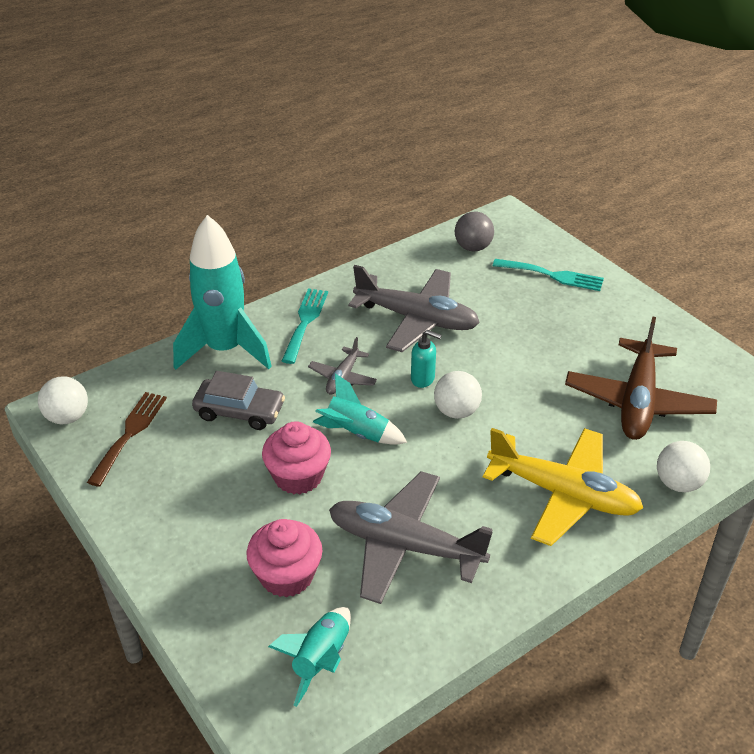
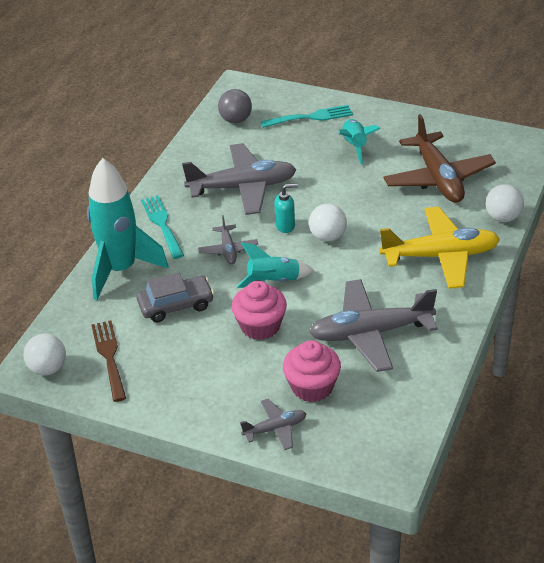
camera: 30 degrees left, 0 degrees up
(205, 603) = (275, 429): none -> grey plane
(321, 660) = (380, 420): turquoise rocket -> turquoise rocket (355, 146)

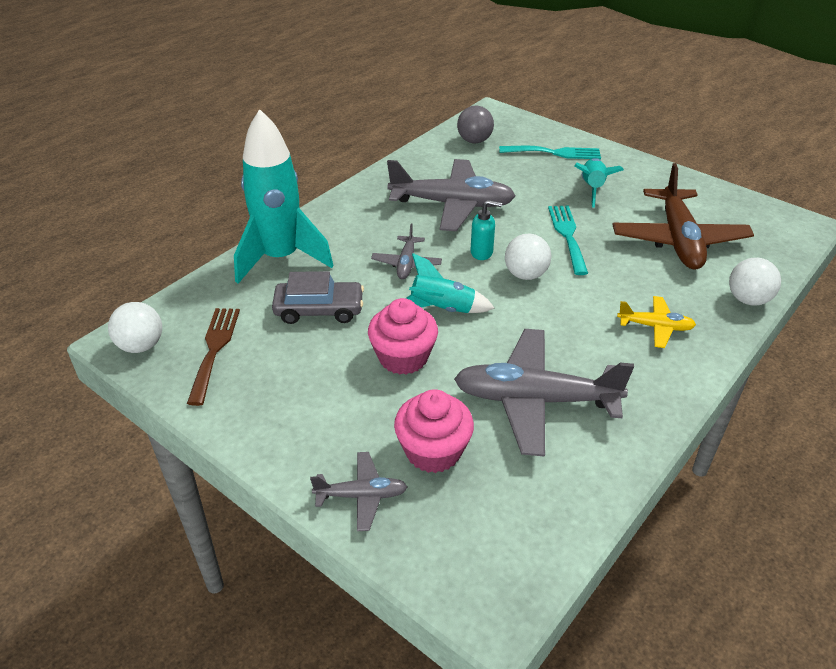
camera: 15 degrees right, 0 degrees up
(162, 224) = (349, 222): turquoise fork -> turquoise fork (567, 236)
(440, 256) = (655, 327): yellow plane -> yellow plane, size x0.50

